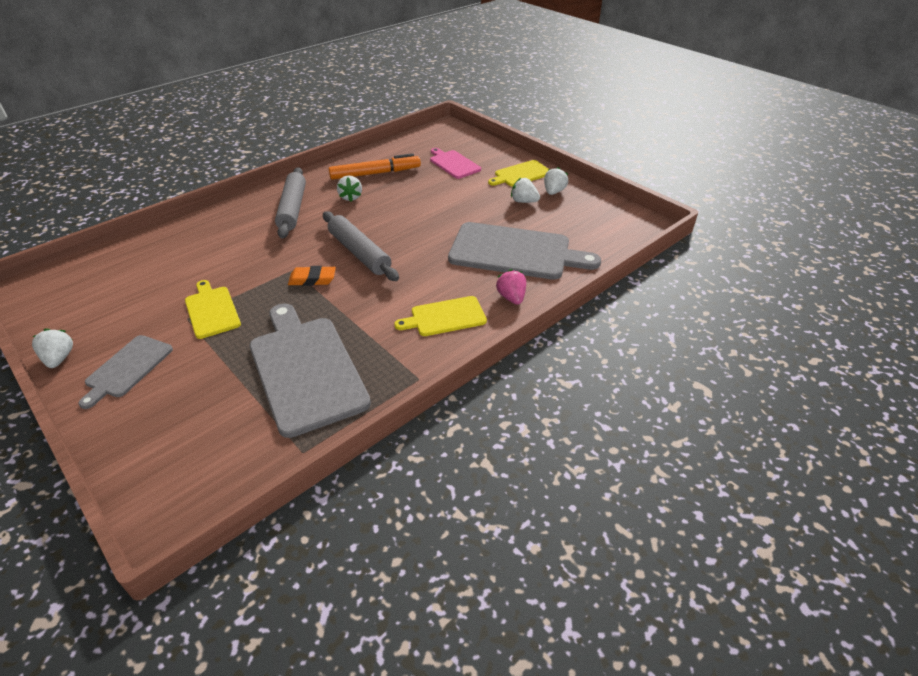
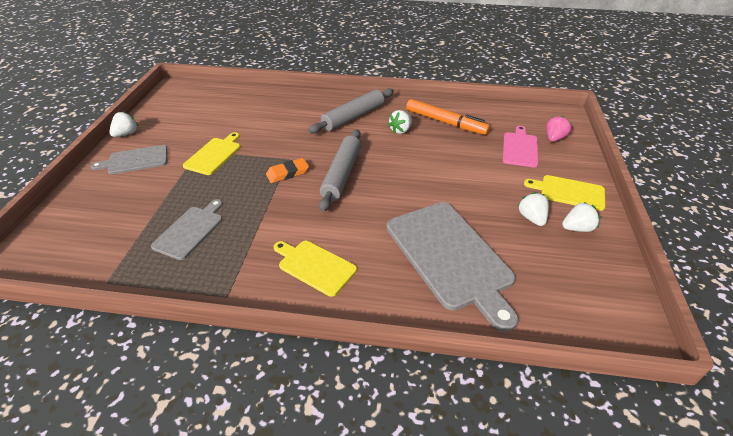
camera: 50 degrees right, 0 degrees up
(305, 369) = (190, 230): grey cutting board -> grey cutting board, size x0.54
(312, 279) = (287, 173): orange eraser -> orange eraser turned 75 degrees counterclockwise
(511, 297) = (384, 293): pink strawberry -> pink strawberry (554, 138)

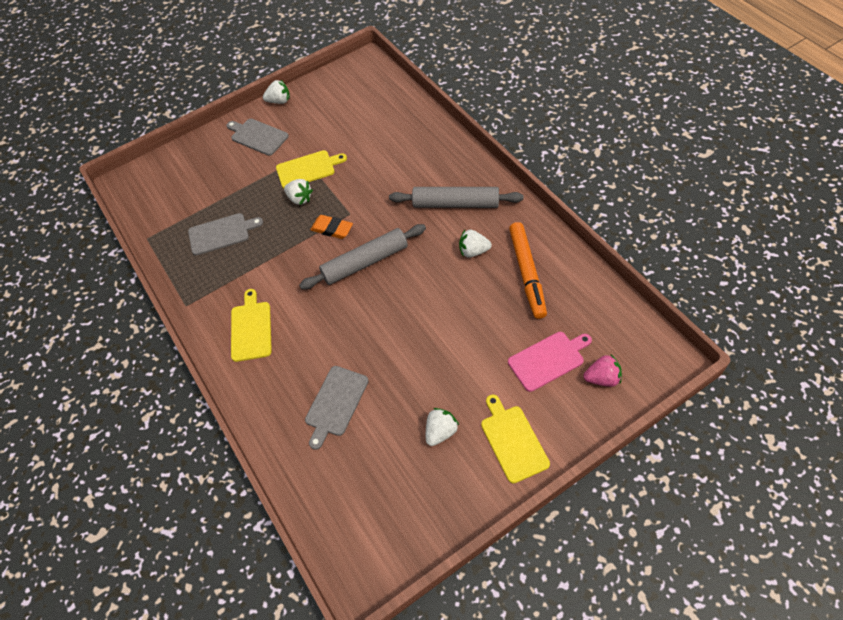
camera: 55 degrees right, 15 degrees up
(450, 257) = (336, 403): grey cutting board -> grey cutting board, size x0.54
(577, 228) = (460, 474): white strawberry -> white strawberry (300, 199)

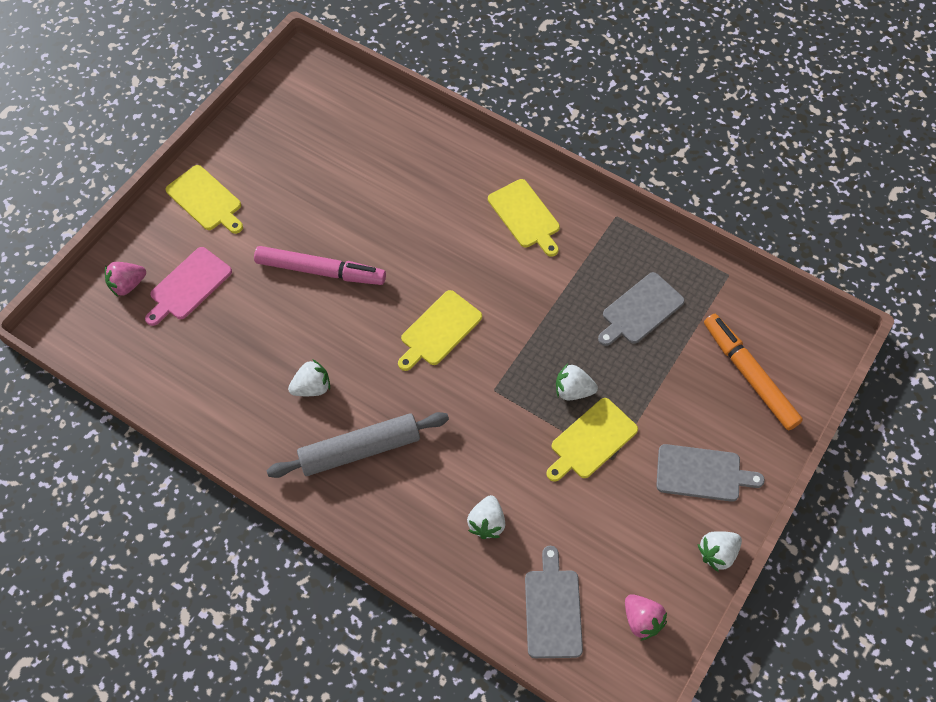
camera: 150 degrees right, 5 degrees up
(332, 229) = (504, 361): orange eraser -> none
(336, 403) = (393, 177): grey cutting board -> grey cutting board (552, 609)
(339, 85) = (641, 620): none -> pink strawberry
(365, 262) = (439, 330): grey rolling pin -> yellow cutting board
(433, 336) = (320, 271): none -> pink marker
(440, 431) = (278, 186): white strawberry -> white strawberry (487, 523)
(527, 273) = (237, 379): orange marker -> orange marker (749, 375)

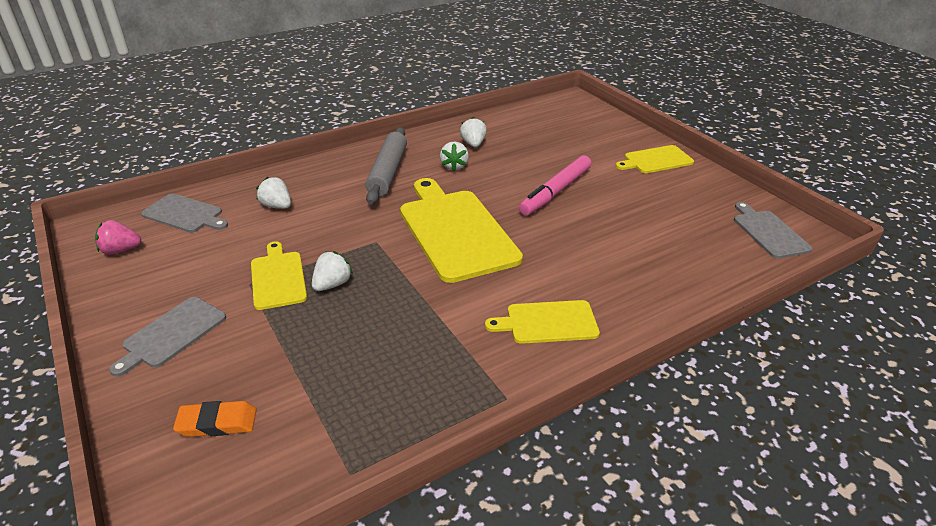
camera: 115 degrees right, 25 degrees down
(128, 285) = (591, 122): pink strawberry -> none
(189, 286) = (577, 140): pink cutting board -> none
(439, 330) = (455, 231): yellow cutting board -> yellow cutting board, size x1.85
(640, 310) = (371, 365): grey cutting board -> grey cutting board (768, 232)
(717, 553) = (103, 312): white strawberry -> white strawberry (473, 144)
(749, 375) = (217, 423): orange marker -> orange eraser

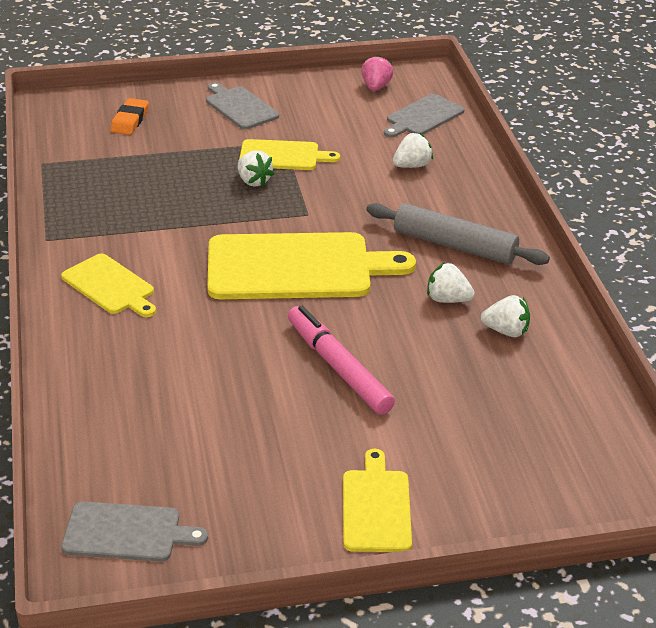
camera: 110 degrees right, 0 degrees up
(548, 322) = (110, 286): yellow cutting board -> yellow cutting board turned 120 degrees clockwise

